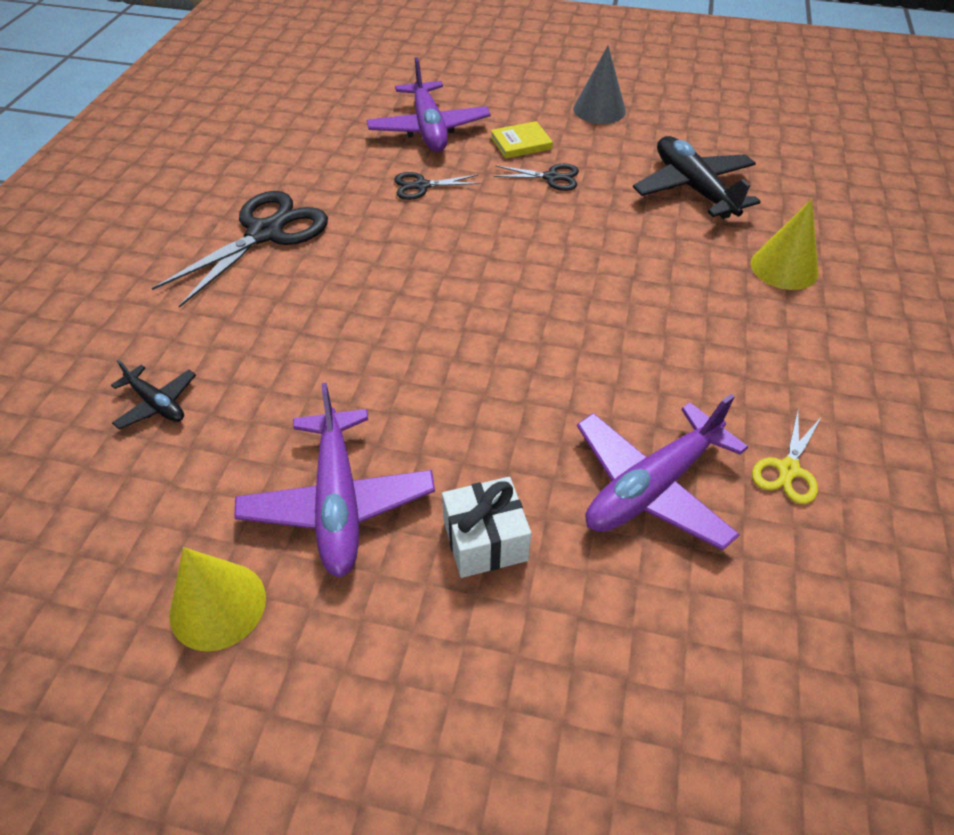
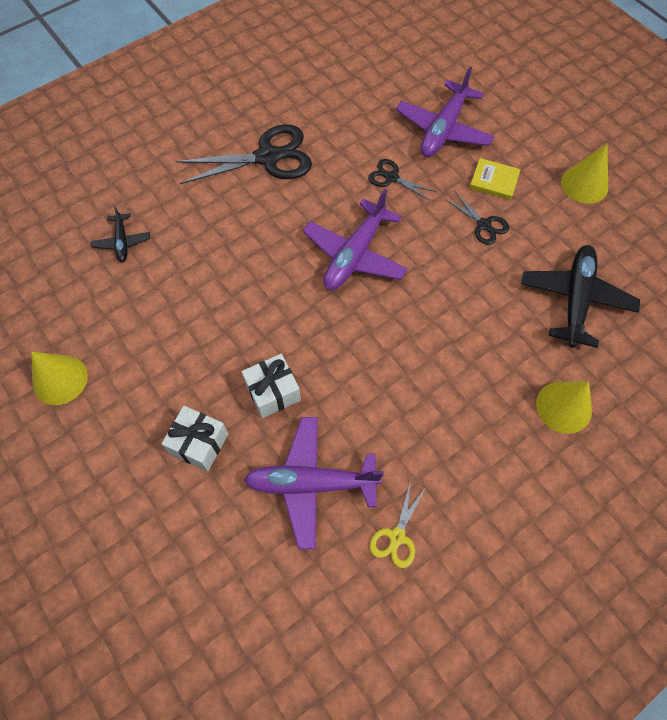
camera: 40 degrees right, 15 degrees up
(338, 503) = (153, 367): purple plane -> purple plane (354, 255)
(511, 431) = (273, 392): none -> white gift
(599, 110) = (584, 184): grey cone -> yellow cone
(788, 470) = (396, 537): yellow scissors -> yellow scissors turned 45 degrees counterclockwise

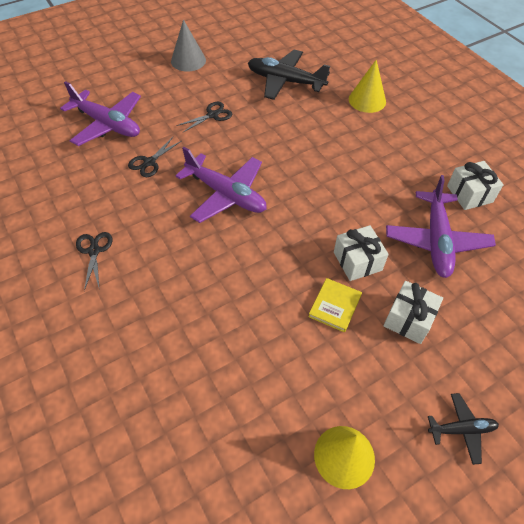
camera: 85 degrees left, 10 degrees down
(122, 242) = (171, 394): black plane -> black plane (462, 429)
(268, 157) = (94, 251): black scissors -> black scissors, size x0.50
(396, 537) = (469, 194): yellow scissors -> white gift
(494, 181) = (171, 104): yellow book -> yellow book (334, 306)
(584, 184) = (188, 60): yellow cone -> grey cone

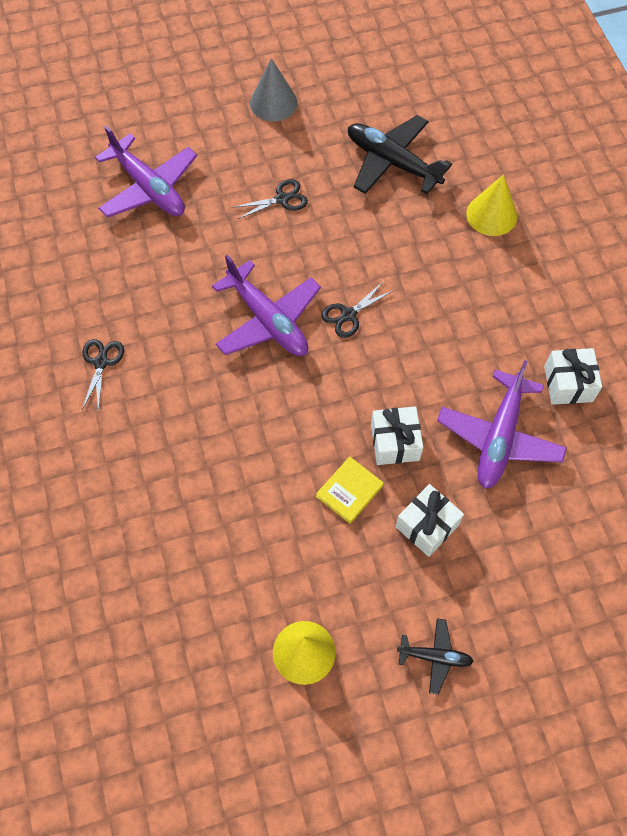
camera: 15 degrees right, 10 degrees up
(149, 162) = (188, 255): black scissors -> black scissors (348, 315)

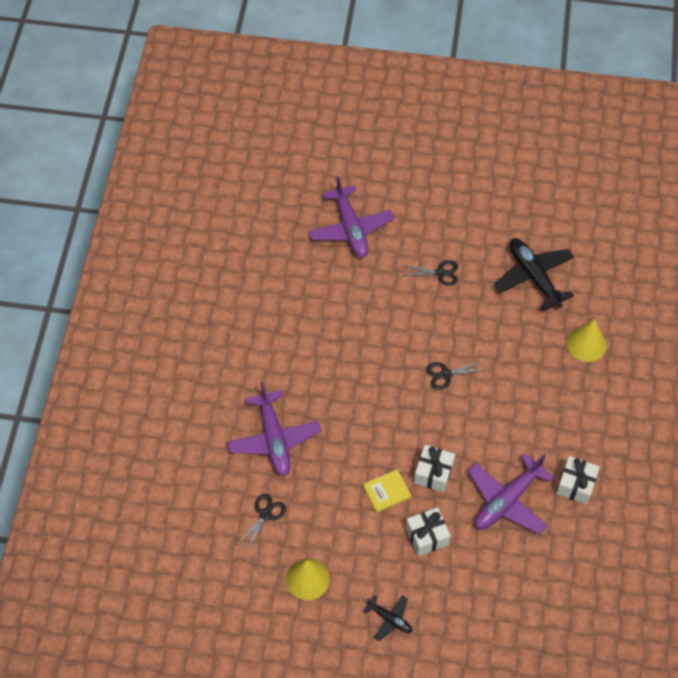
camera: 25 degrees right, 5 degrees down
(101, 362) = (264, 339): black scissors -> black scissors (265, 514)
(268, 320) = (388, 356): purple plane -> purple plane (274, 439)
(273, 102) = (469, 198): grey cone -> none

